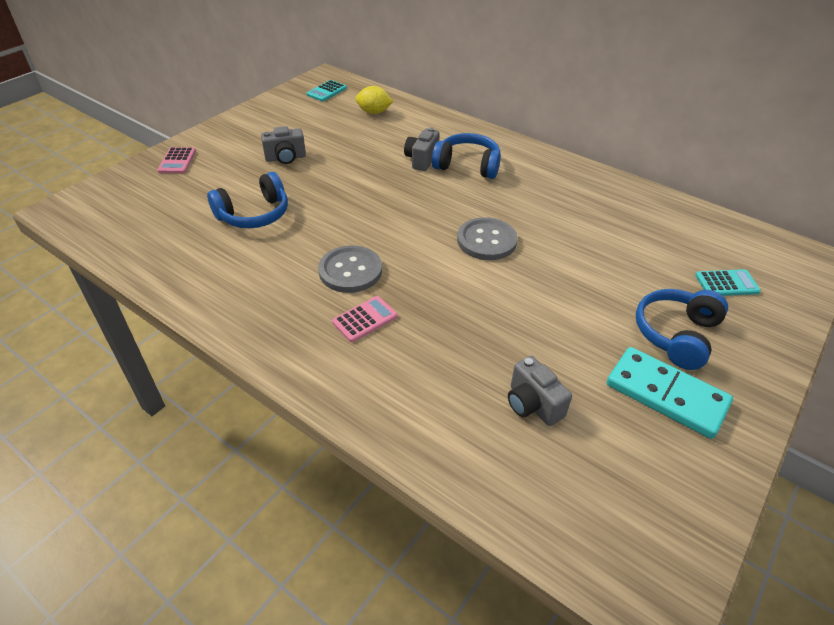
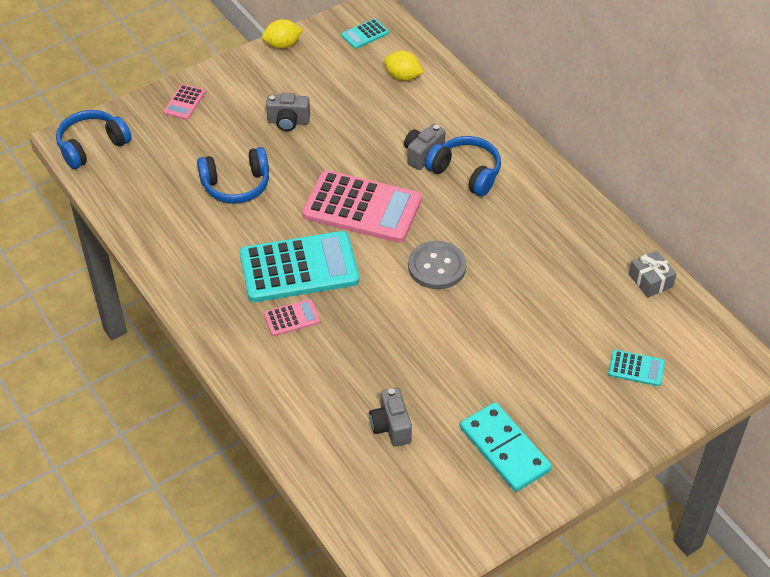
camera: 20 degrees right, 5 degrees up
(257, 108) = (282, 45): none -> yellow lemon
(350, 271) = (299, 268): grey button -> turquoise calculator
(388, 208) = (362, 207): none -> pink calculator
(676, 335) = (551, 403): blue headphones -> blue headphones (92, 146)
(679, 211) = (650, 280): none -> grey gift

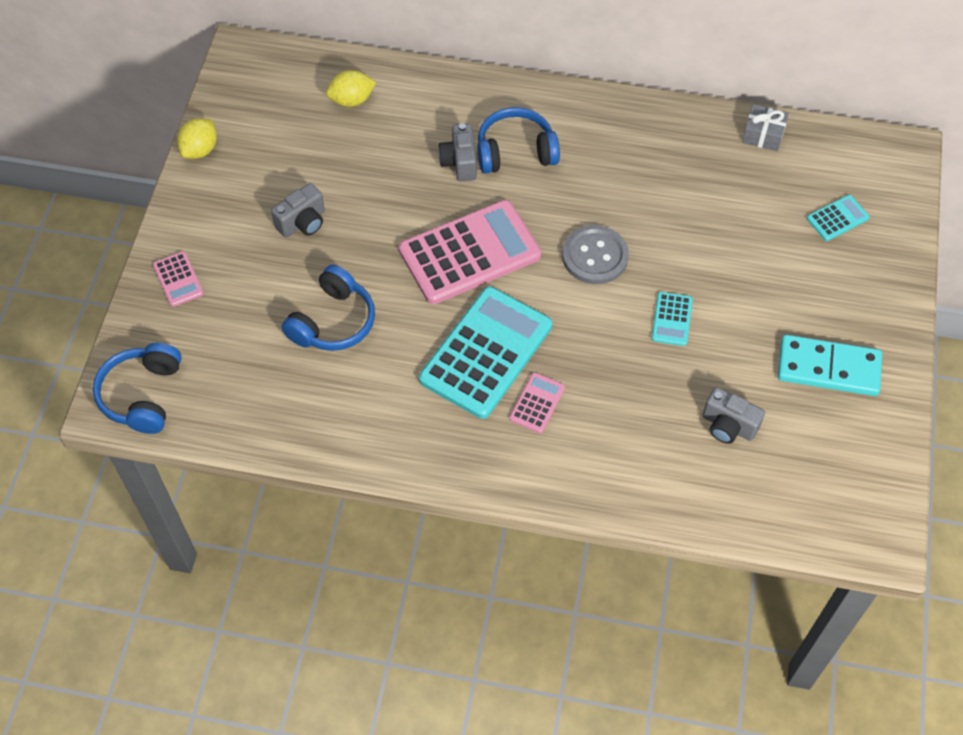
camera: 45 degrees left, 10 degrees up
(365, 34) = (265, 83): turquoise calculator -> turquoise calculator (672, 319)

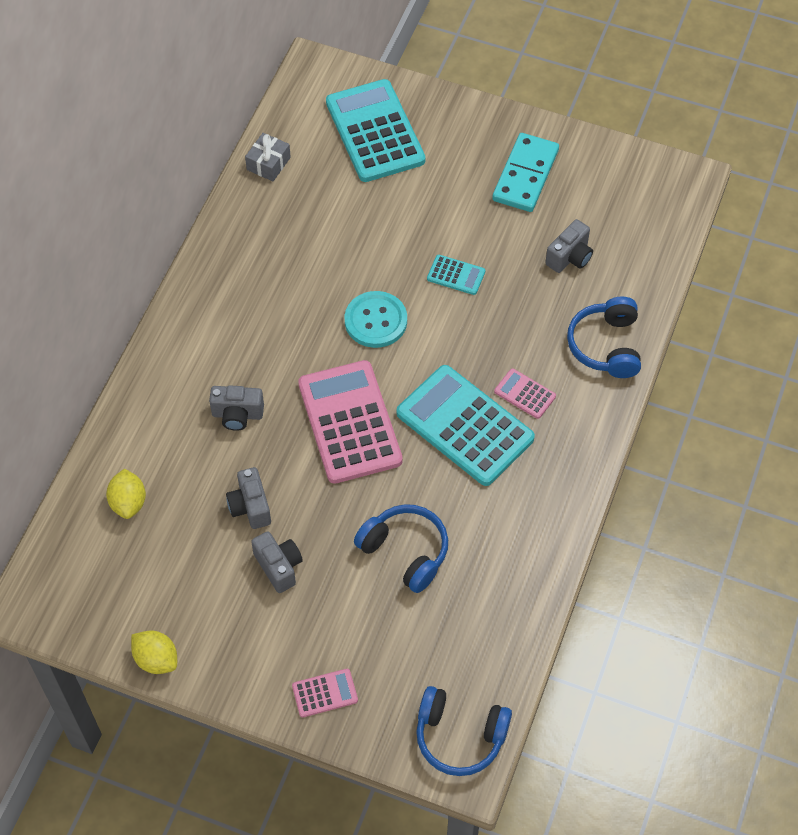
camera: 80 degrees left, 0 degrees up
(362, 190) = (250, 507): none -> grey camera
(515, 152) = (236, 364): blue headphones -> blue headphones (606, 346)
(595, 256) = (375, 321): grey button -> turquoise button
(837, 218) = (375, 132): turquoise calculator -> turquoise calculator, size x2.25

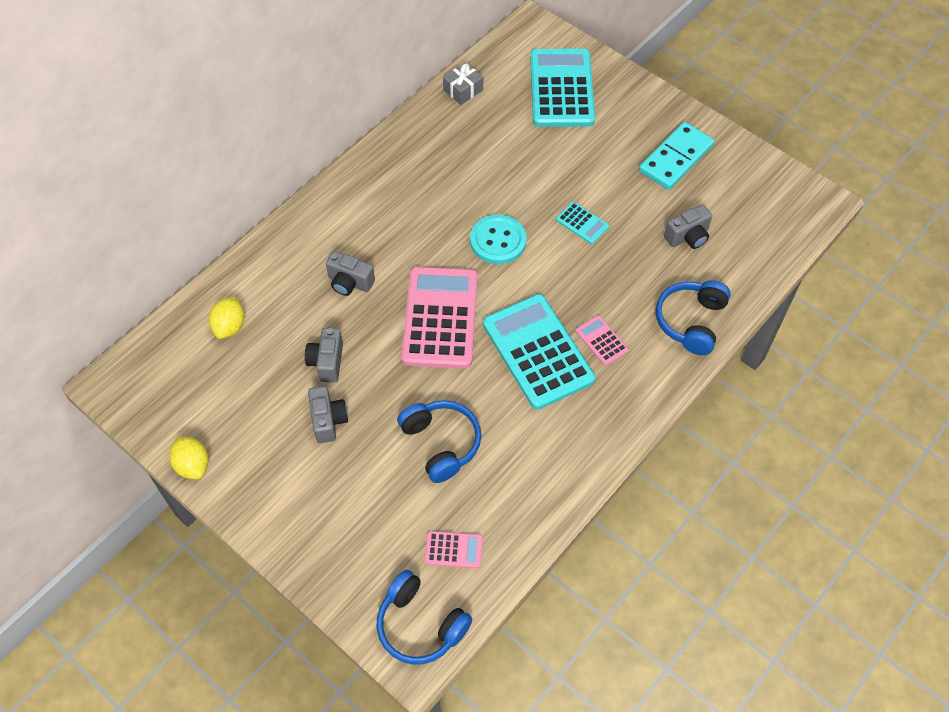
camera: 20 degrees right, 0 degrees up
(325, 693) = (319, 543): pink calculator -> pink calculator (454, 550)

